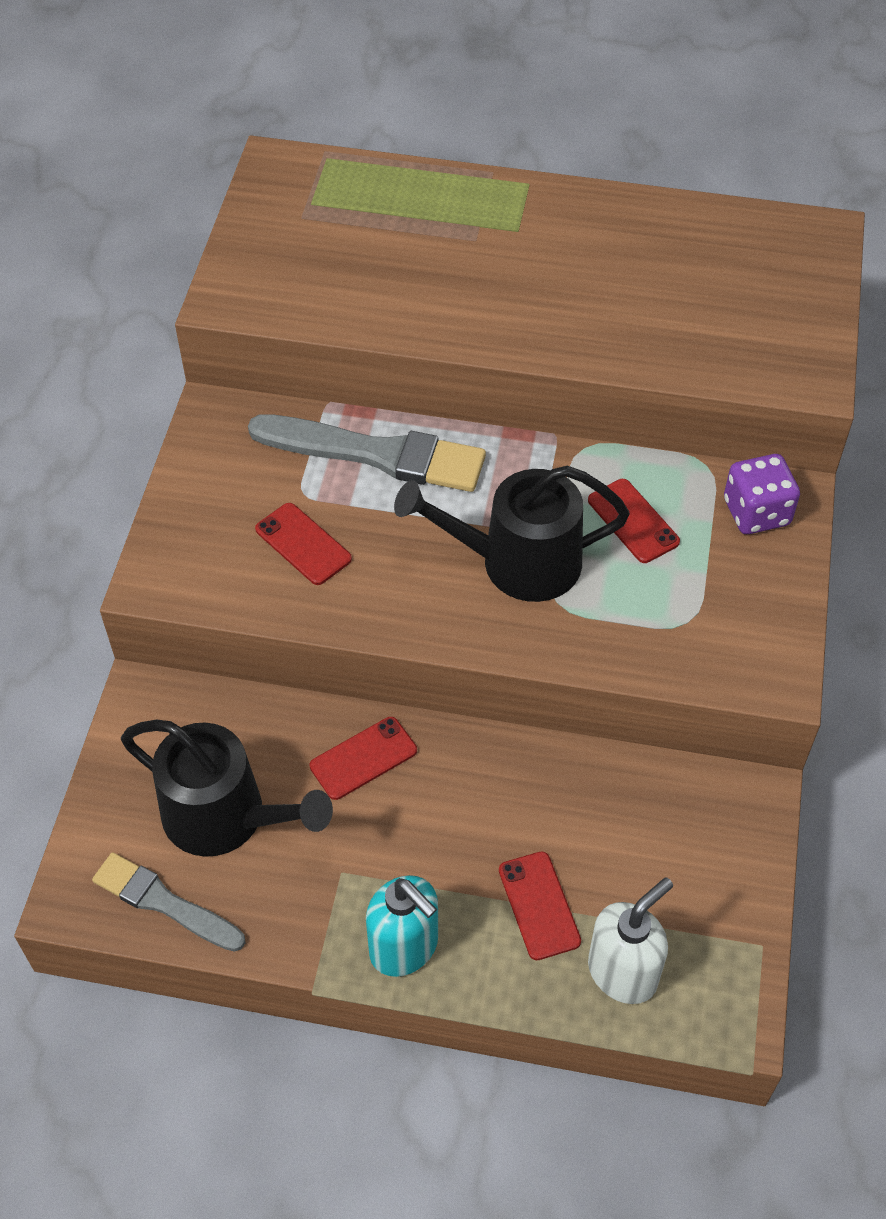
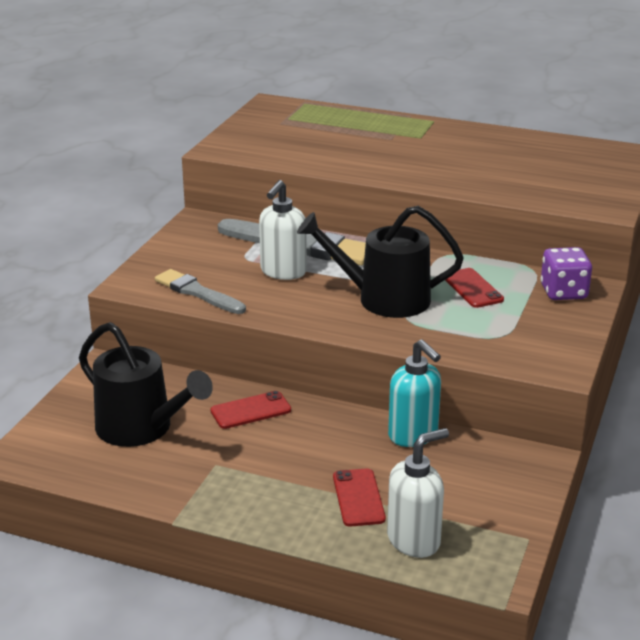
camera: 10 degrees right, 25 degrees down
(164, 902) = (81, 465): grey brush -> grey brush (197, 292)
(303, 544) = (236, 278): red phone -> none
(365, 520) = (283, 272): none -> white soap dispenser
(404, 947) = (249, 508): turquoise soap dispenser -> turquoise soap dispenser (413, 435)

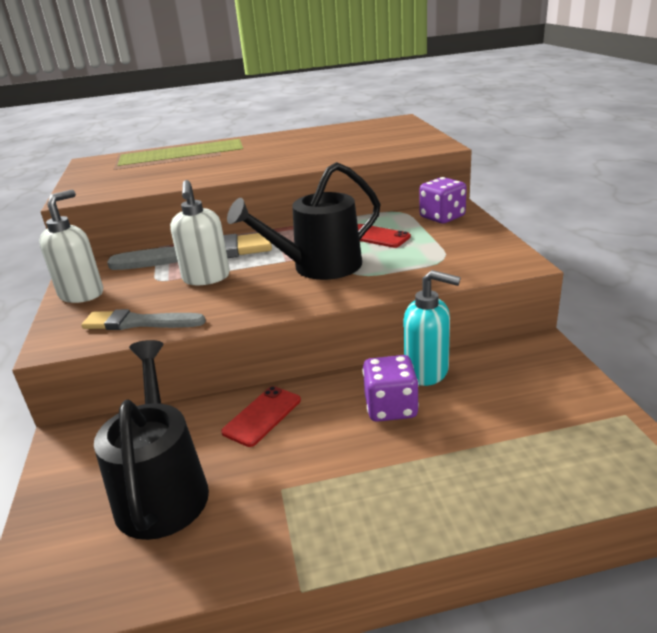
camera: 30 degrees left, 0 degrees up
(141, 428) = (162, 489): black watering can -> black watering can turned 105 degrees counterclockwise
(351, 448) = (391, 407): none -> purple dice
(358, 498) = (451, 451): red phone -> none
(414, 540) = (548, 467): white soap dispenser -> white soap dispenser (82, 294)

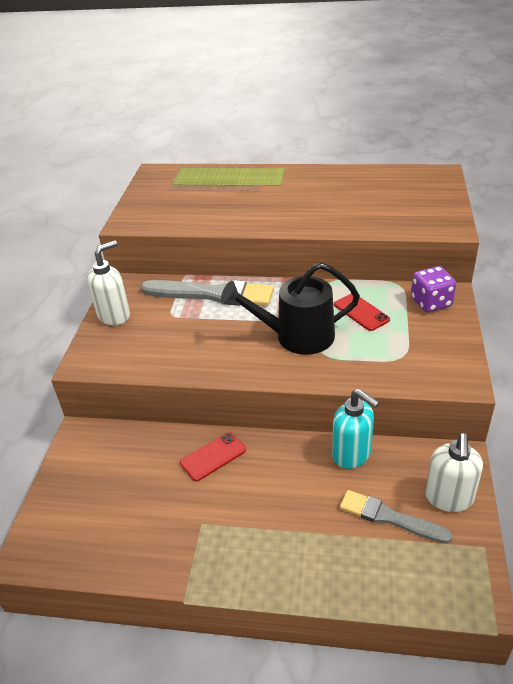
camera: 20 degrees right, 10 degrees up
(139, 323) = (143, 359): grey brush -> grey brush (389, 517)
(162, 489) = (127, 496): black watering can -> none
(206, 278) = (207, 324): white soap dispenser -> white soap dispenser (448, 498)
(391, 407) = (307, 479): purple dice -> none

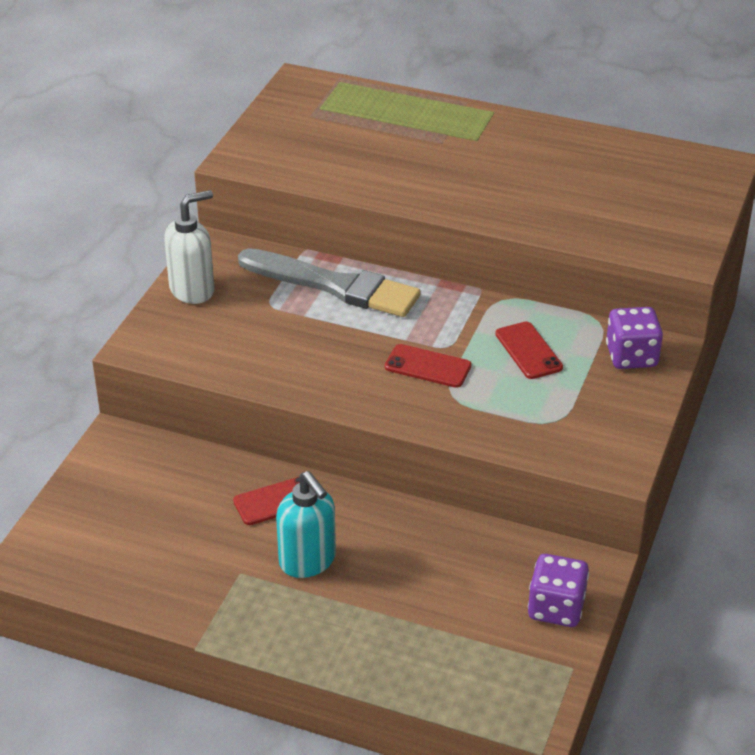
camera: 10 degrees right, 0 degrees up
(297, 336) = (427, 366): black watering can -> red phone
(352, 454) = (456, 534): turquoise soap dispenser -> turquoise soap dispenser (308, 561)
(389, 517) = (472, 614): grey brush -> none
(448, 498) = (556, 608): white soap dispenser -> purple dice

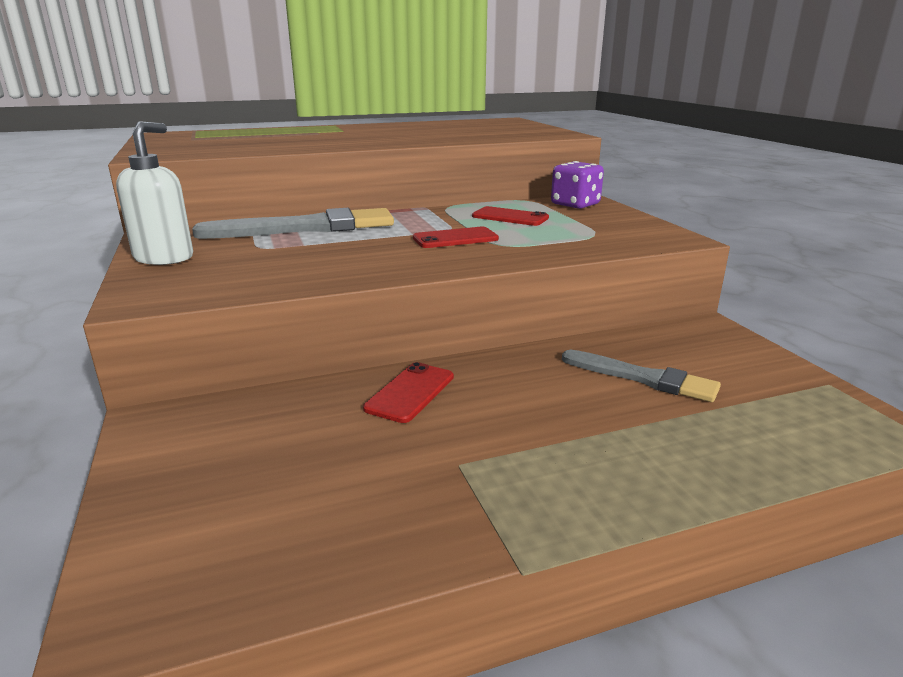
camera: 40 degrees left, 15 degrees down
(308, 561) = (510, 421): turquoise soap dispenser -> none
(447, 581) = (643, 378): none -> grey brush
(556, 608) = (741, 357): purple dice -> none

